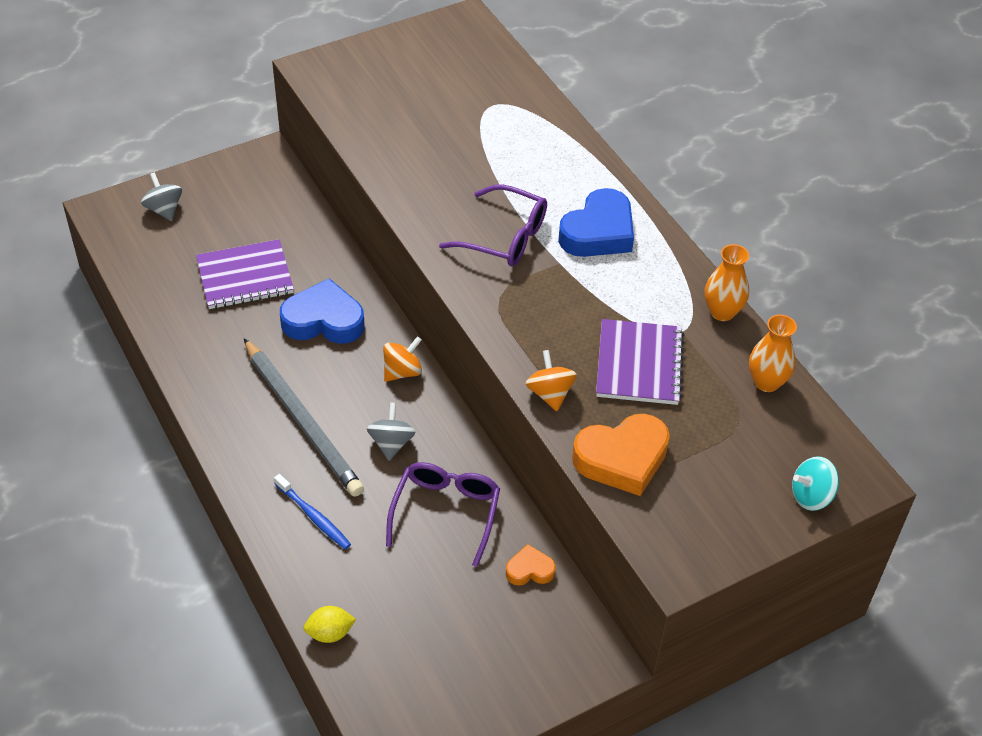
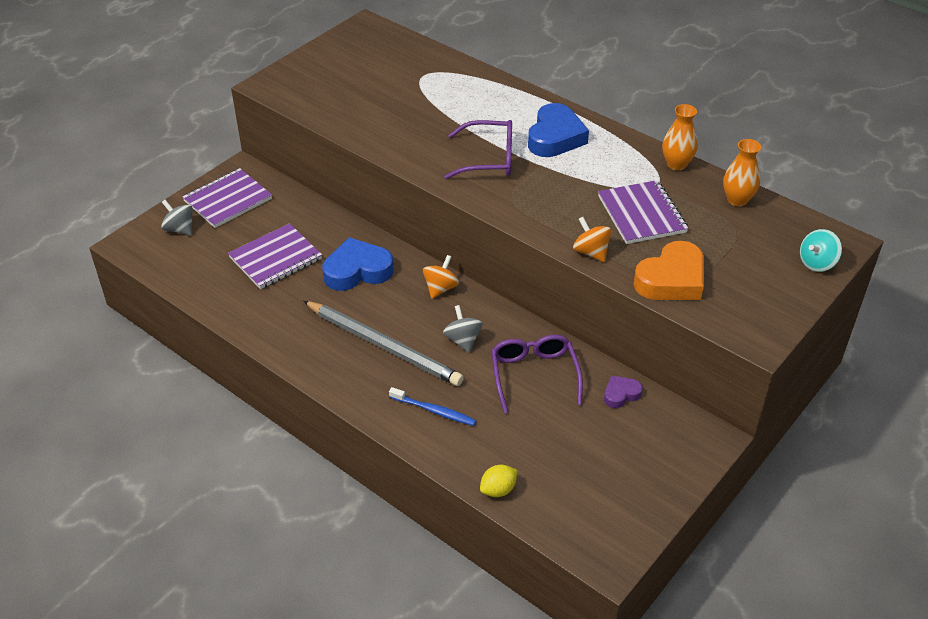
camera: 20 degrees left, 5 degrees down
(232, 189) = (227, 200): none -> purple notebook
(529, 570) = (621, 394): orange heart -> purple heart

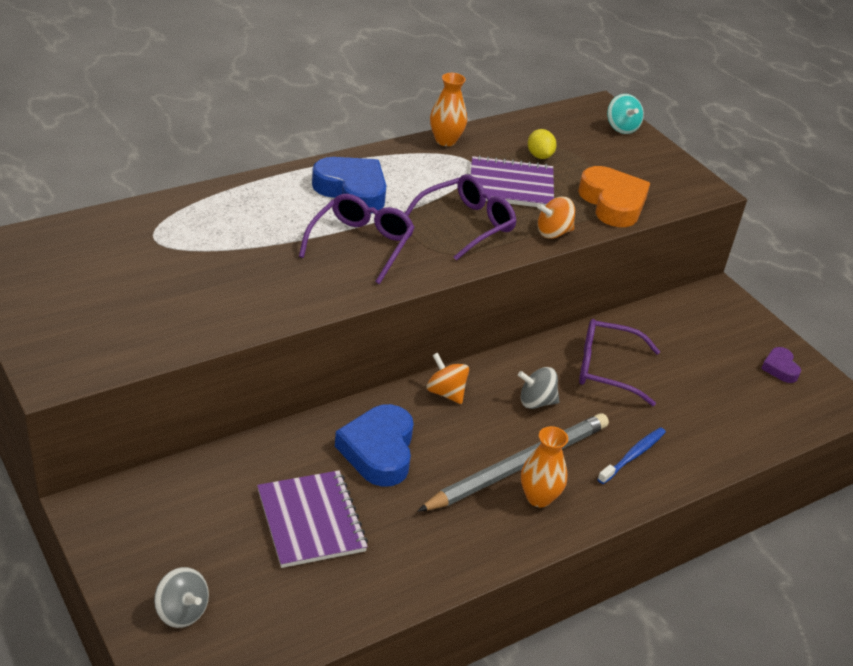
camera: 75 degrees left, 5 degrees down
(180, 229) = (182, 611): grey spinning top -> grey spinning top turned 105 degrees counterclockwise
(227, 200) = (150, 541): purple notebook -> none
(498, 490) = (751, 443): yellow lemon -> yellow lemon (539, 156)
(559, 202) = (465, 225): none -> purple glasses
(621, 394) = (651, 324): purple heart -> purple heart (780, 368)
(737, 200) = (518, 131): orange vase -> orange vase (538, 497)

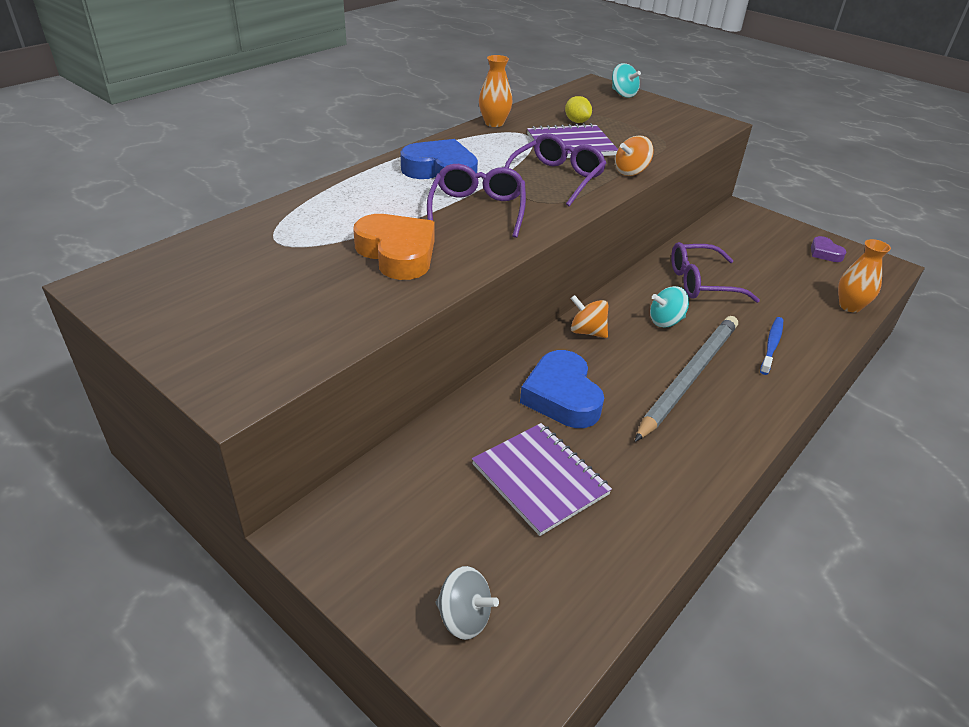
camera: 15 degrees left, 0 degrees up
(536, 402) = (665, 321): grey spinning top -> turquoise spinning top
(538, 497) = (724, 400): orange vase -> orange vase (850, 306)
(612, 203) = (659, 143): orange heart -> orange heart (397, 253)

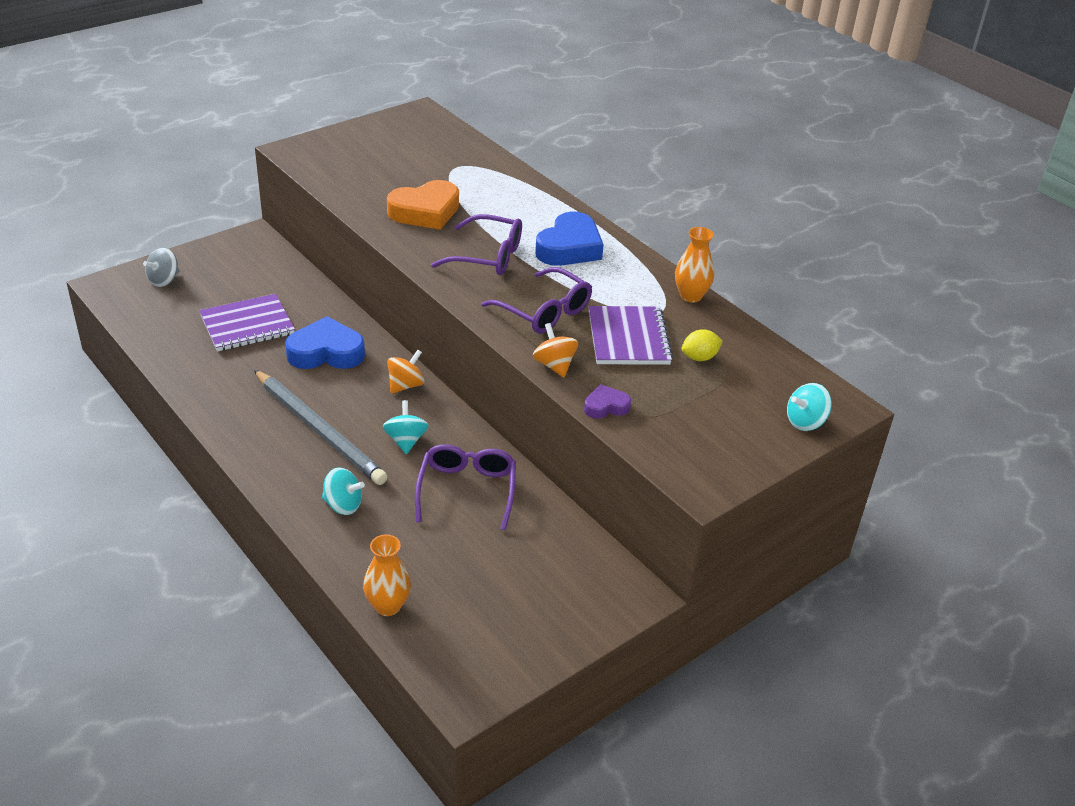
camera: 100 degrees right, 0 degrees up
(771, 345) = (343, 505): blue toothbrush -> turquoise spinning top
(824, 253) = (510, 639): purple heart -> purple heart (606, 406)

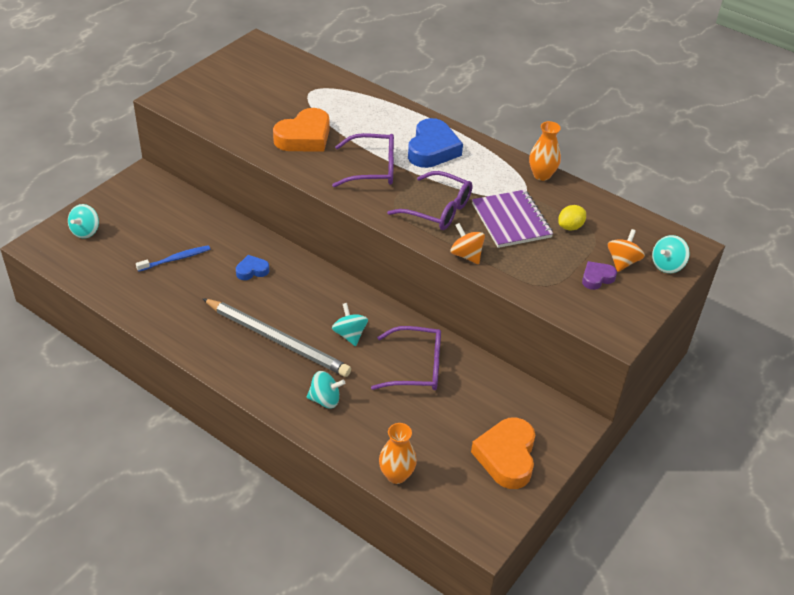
camera: 15 degrees left, 5 degrees up
(164, 280) = (85, 231): grey spinning top -> turquoise spinning top
(247, 325) = (176, 259): purple notebook -> blue toothbrush
(326, 352) = (252, 270): blue heart -> blue heart, size x0.52
(405, 385) = (328, 287): orange spinning top -> orange spinning top (622, 262)
(467, 491) = (415, 367): purple glasses -> purple glasses turned 105 degrees clockwise
(532, 615) = (506, 457): none -> orange heart
(606, 406) = (520, 282): purple heart -> purple heart (597, 278)

